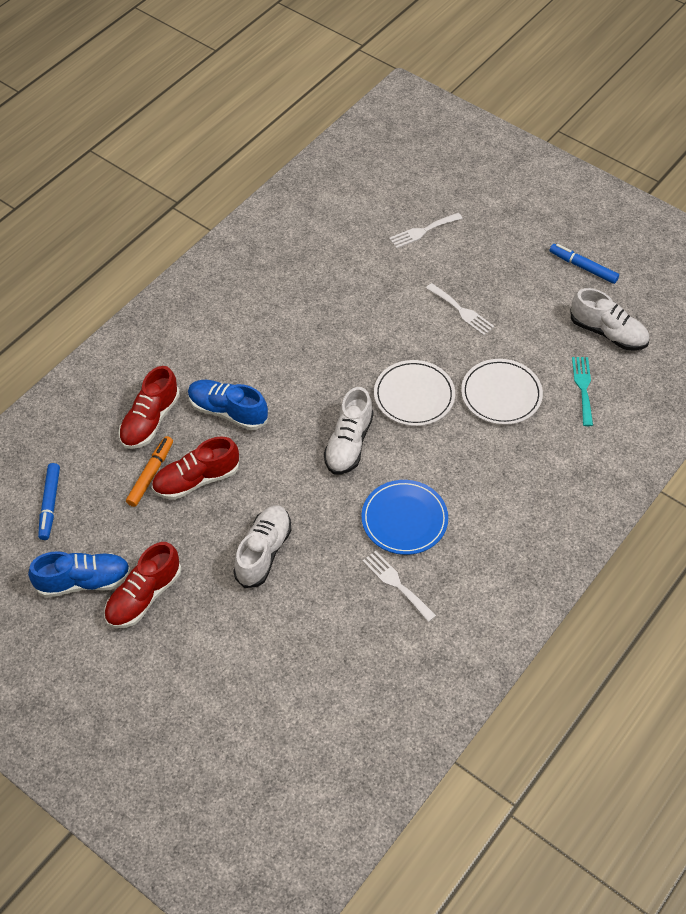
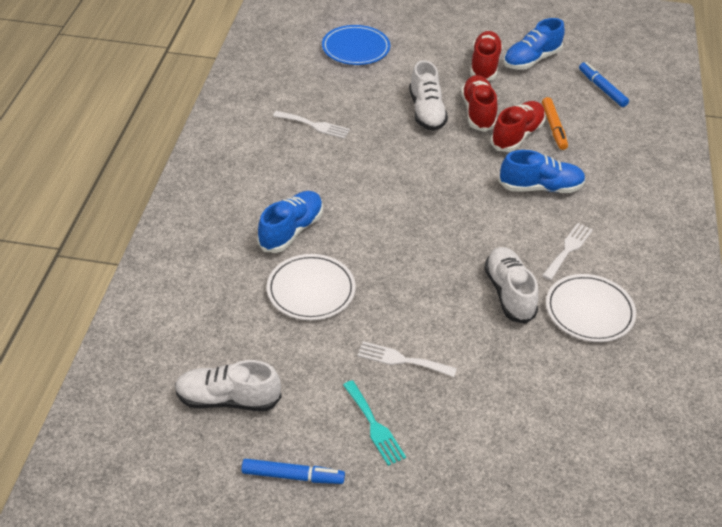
camera: 150 degrees right, 10 degrees down
(150, 420) = (593, 160): red shoe -> red shoe (478, 112)
(348, 443) = (421, 200): white shoe -> white shoe (509, 293)
(404, 519) = (336, 165): blue plate -> blue plate (356, 48)
(414, 395) = (392, 258): white plate -> white plate (589, 311)
(422, 231) = (511, 442): white fork -> white fork (568, 249)
(488, 459) = (291, 231): none -> blue shoe
(583, 387) = (231, 327): turquoise fork -> turquoise fork (374, 426)

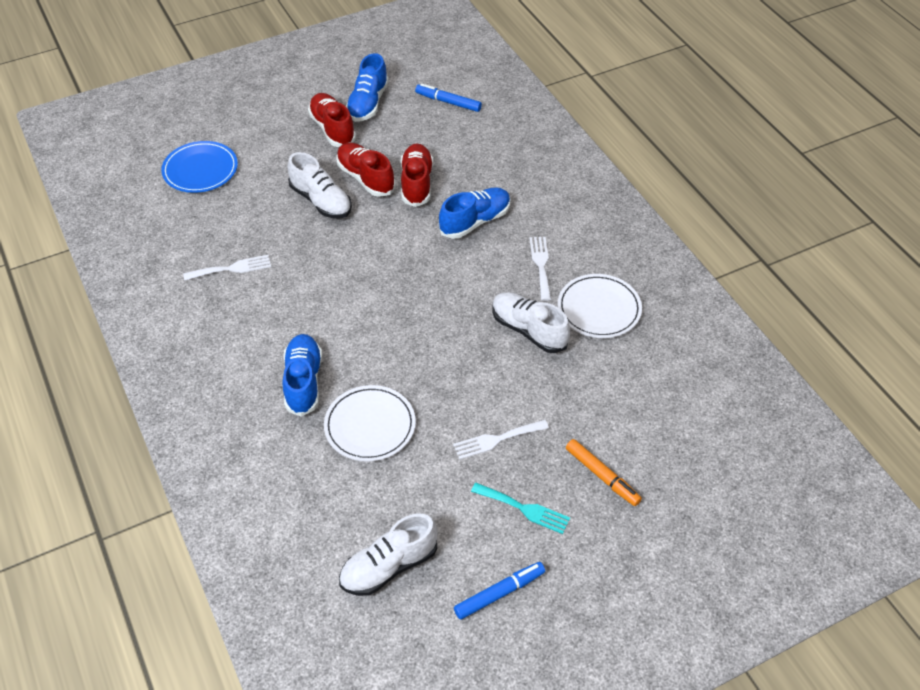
camera: 35 degrees left, 5 degrees up
(553, 127) = (440, 160): orange marker -> orange marker (602, 476)

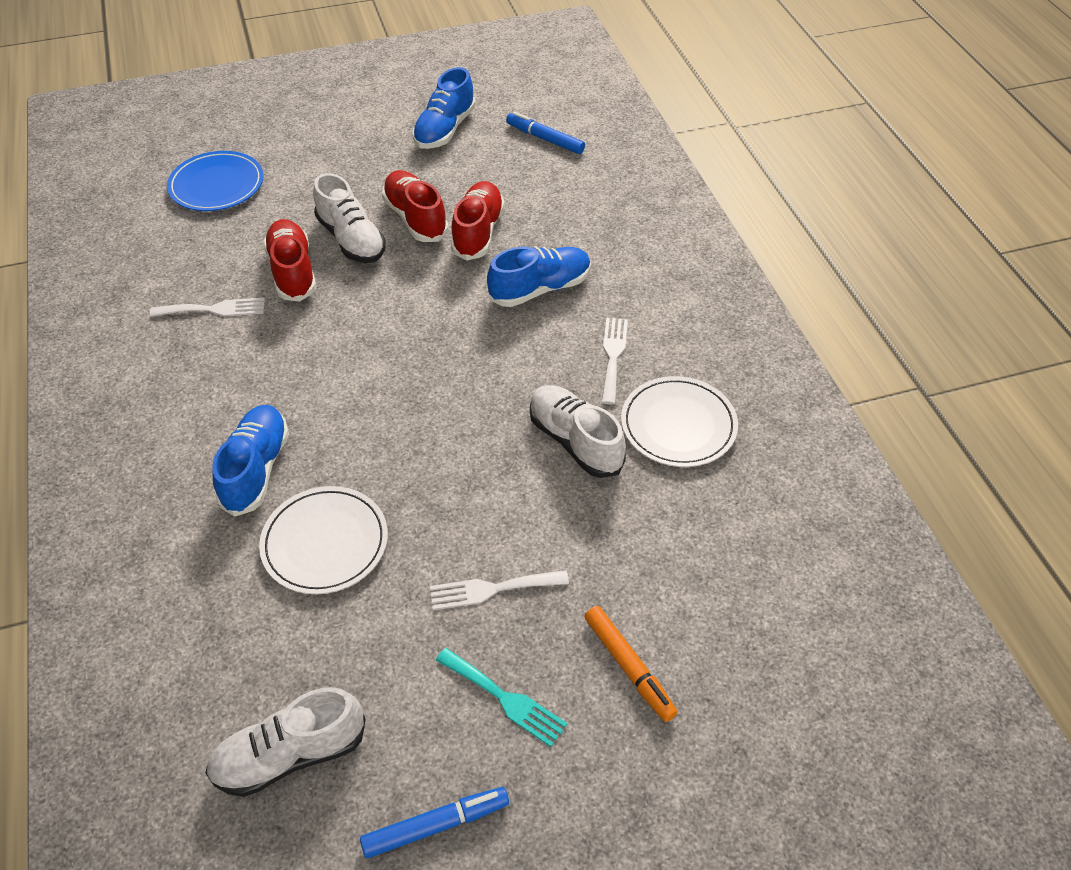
camera: 10 degrees right, 0 degrees up
(332, 129) = (392, 155): red shoe -> red shoe (293, 272)

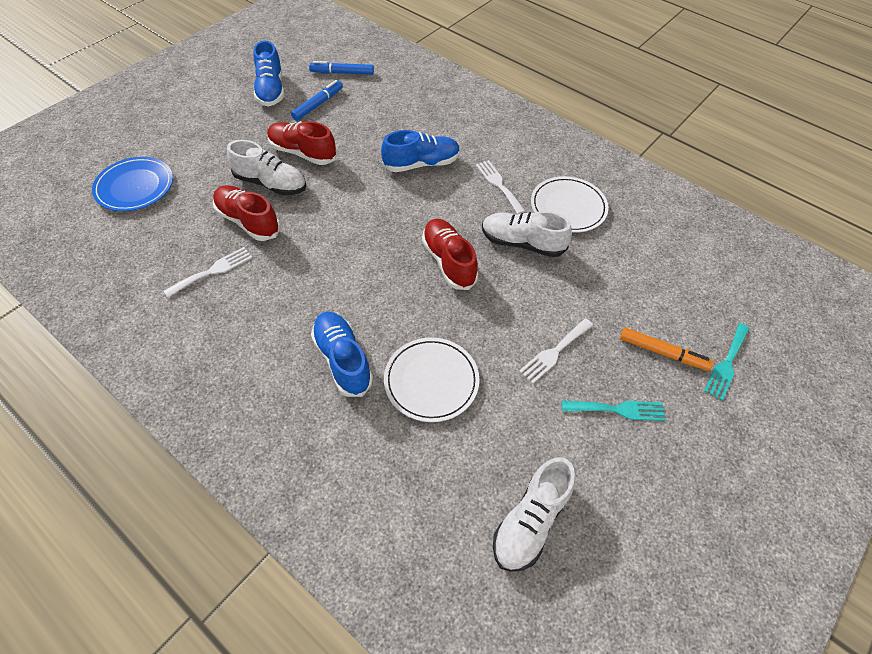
camera: 35 degrees left, 5 degrees up
(436, 825) = (648, 504): blue marker -> blue marker (318, 104)
(478, 232) = (351, 145): red shoe -> red shoe (448, 261)
(540, 289) = (421, 164): blue shoe -> blue shoe turned 45 degrees clockwise
(703, 729) = (726, 363): none -> turquoise fork

